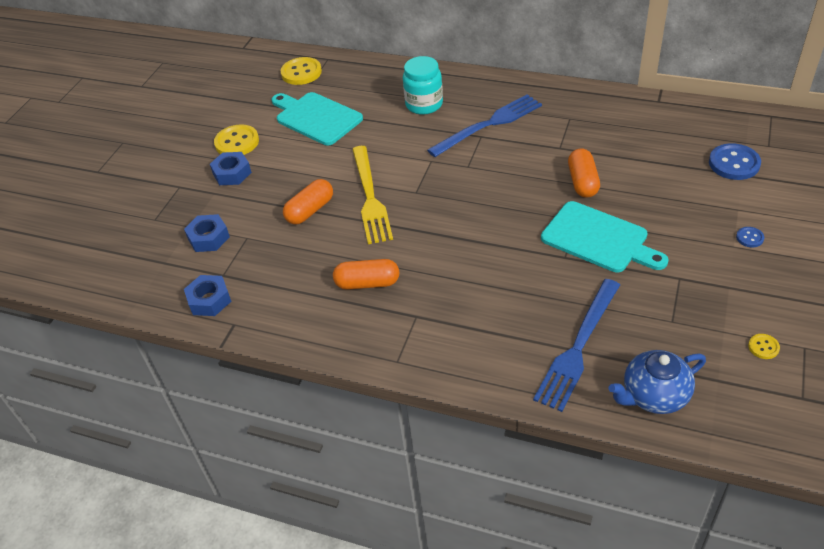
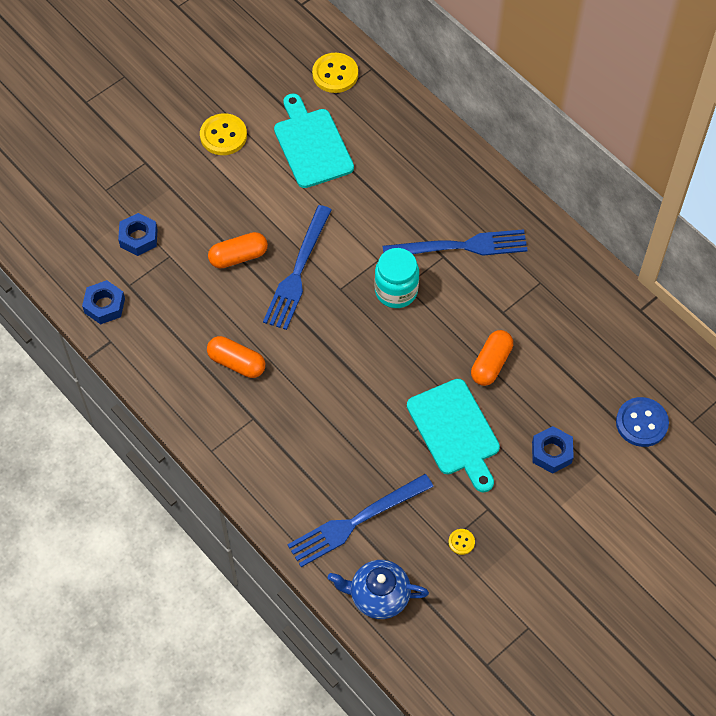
camera: 25 degrees right, 15 degrees up
(232, 173) = (198, 173): blue nut -> blue nut (551, 453)
(370, 197) = (297, 272): yellow fork -> blue fork
(424, 104) = (420, 185): turquoise jar -> turquoise jar (396, 291)
(749, 238) = (581, 506): blue button -> none
(763, 347) = (497, 608): yellow button -> yellow button (461, 542)

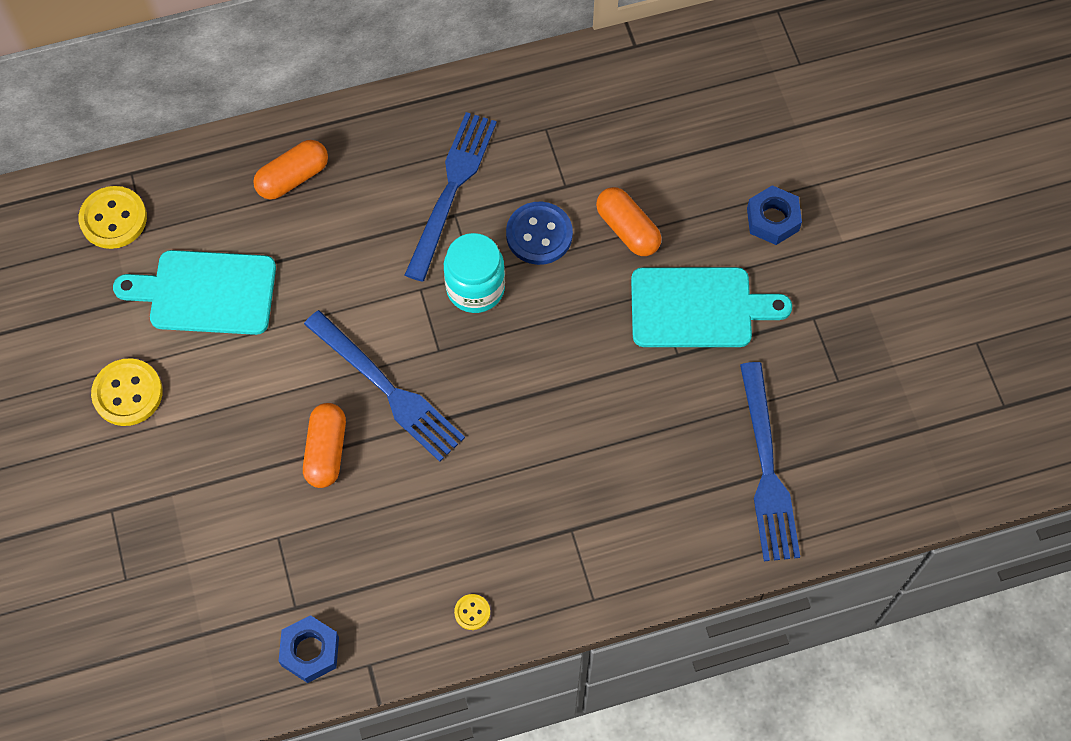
camera: 65 degrees left, 5 degrees up
(139, 238) = (227, 565): blue nut -> none
(236, 363) = (482, 517): orange capsule -> orange capsule (293, 178)
(378, 596) = (873, 485): blue teapot -> none
(461, 542) = (843, 365): yellow button -> yellow button (472, 612)
(641, 423) = (778, 112): blue button -> blue button (539, 234)

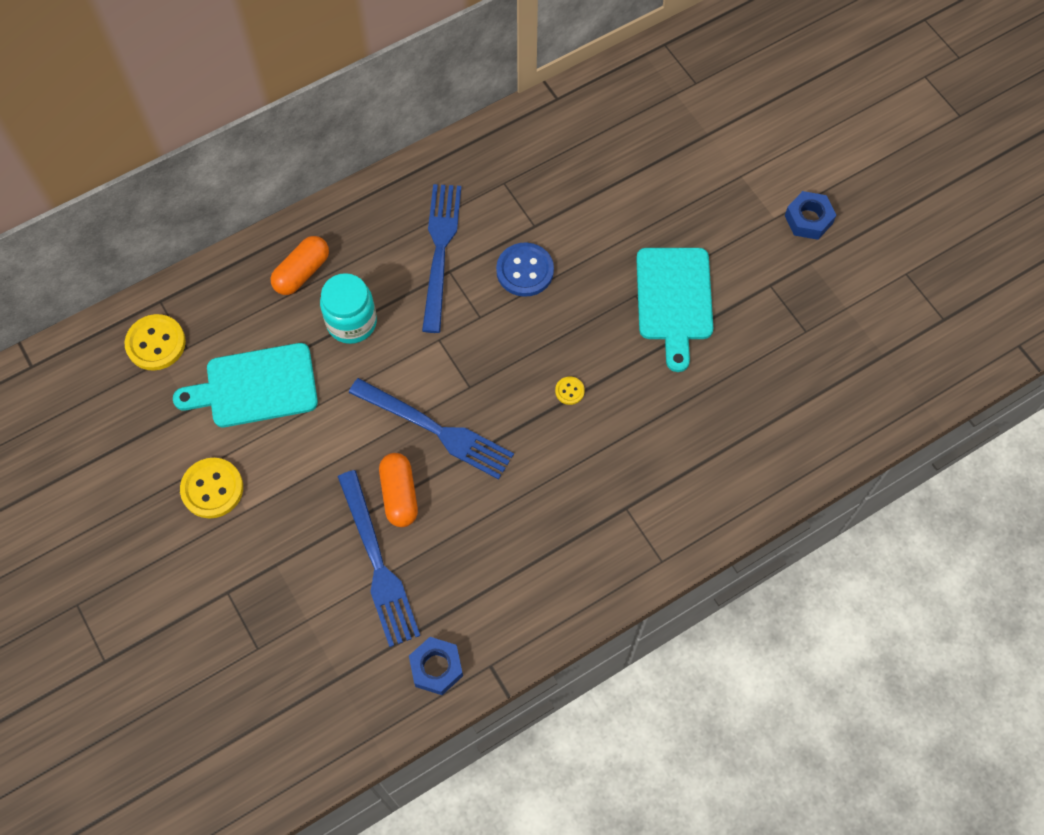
camera: 15 degrees left, 0 degrees up
(472, 612) = (564, 598): yellow button -> yellow button (569, 391)
(475, 288) = (485, 328): turquoise jar -> turquoise jar (351, 322)
(627, 229) = (597, 249): orange capsule -> none
(698, 308) = (674, 299): turquoise cutting board -> turquoise cutting board turned 105 degrees clockwise
(767, 469) = (771, 417): blue fork -> blue fork (378, 564)
(772, 219) = (713, 213): blue nut -> blue nut (808, 219)

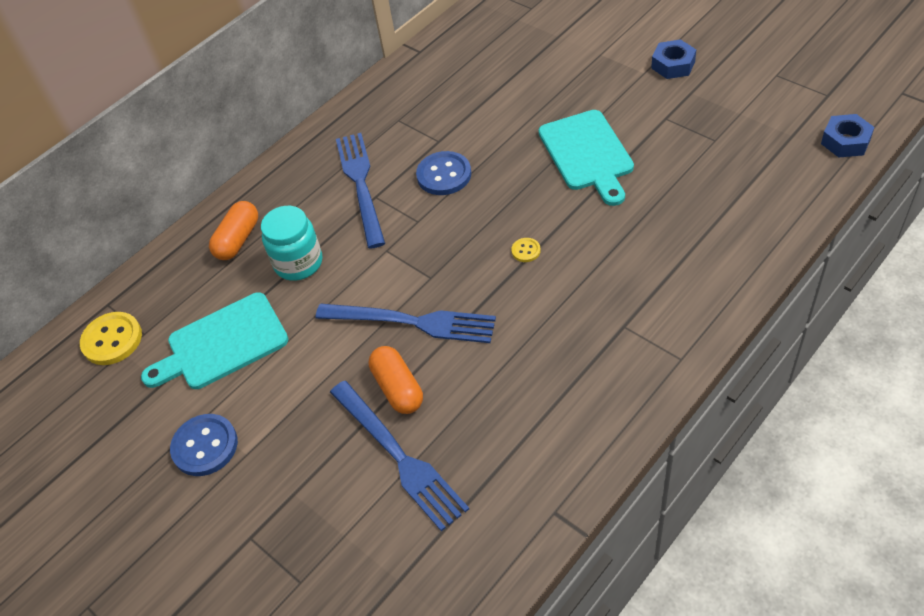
camera: 10 degrees left, 15 degrees down
(212, 489) = (205, 446): yellow button -> blue button
(436, 667) = (498, 534): blue nut -> blue nut (845, 141)

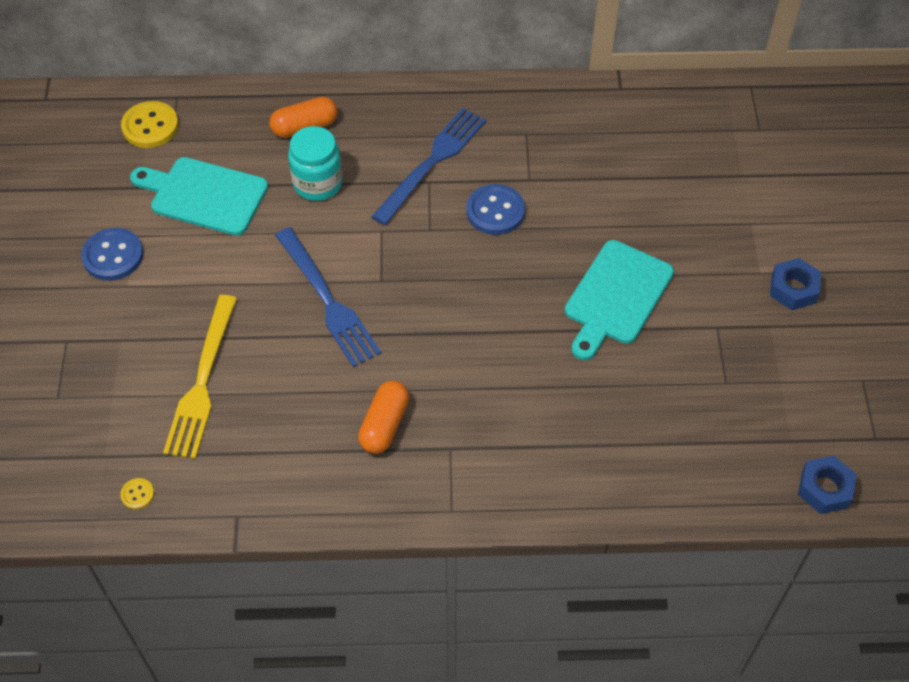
camera: 40 degrees right, 5 degrees up
(398, 388) = (260, 336): orange capsule -> orange capsule (384, 425)
(399, 457) = (202, 382): blue fork -> yellow fork
(526, 251) = (467, 326): yellow button -> yellow button (137, 494)

